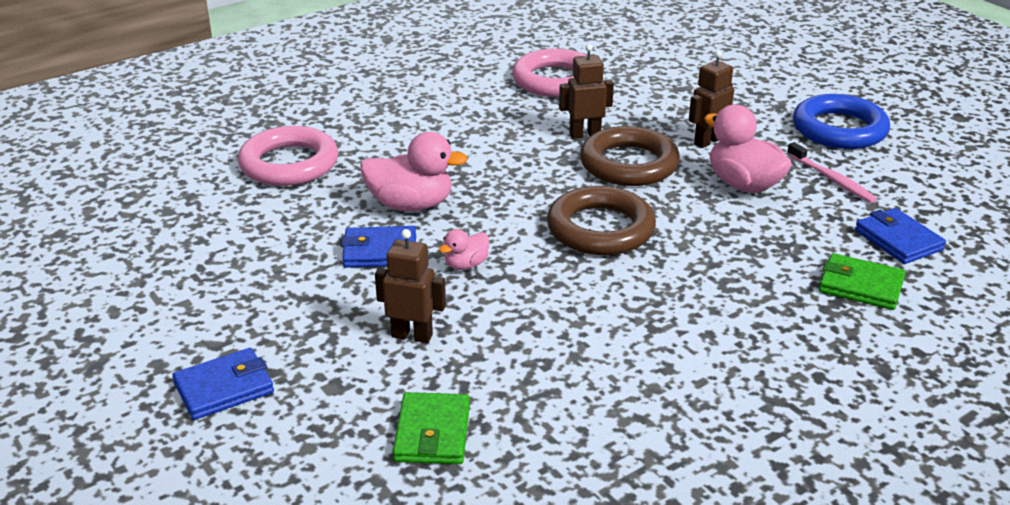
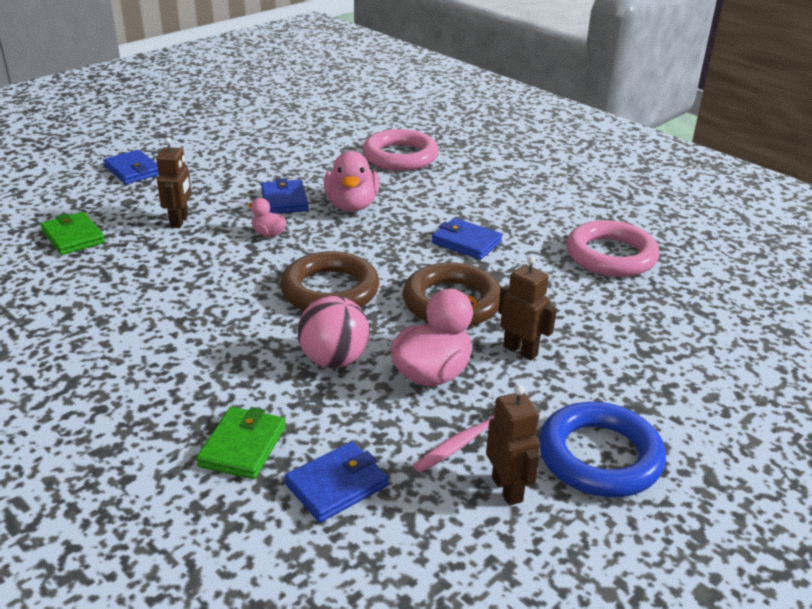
camera: 80 degrees right, 0 degrees up
(432, 433) = (73, 237): green wallet -> green wallet turned 60 degrees clockwise
(515, 145) = (466, 242): none -> blue wallet
(585, 134) = (502, 276): brown robot -> brown robot (507, 489)
(725, 232) = (334, 360): none -> pink ball

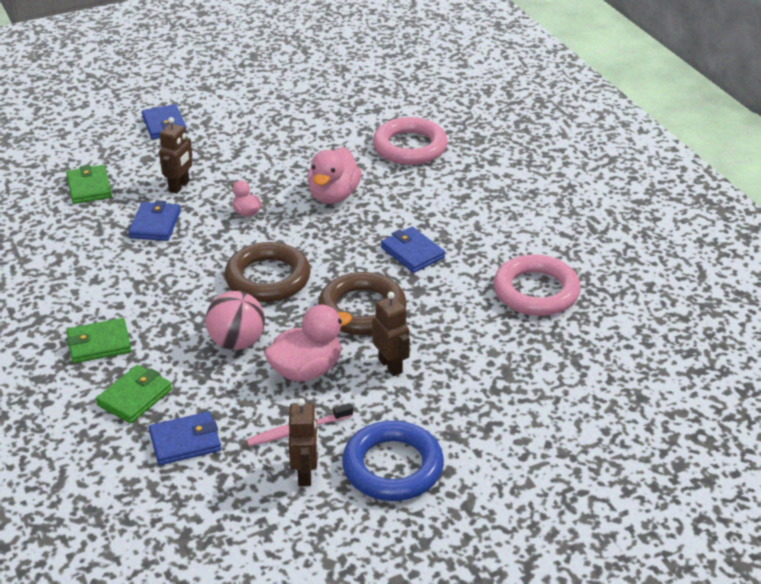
camera: 20 degrees right, 5 degrees up
(165, 394) = (99, 344): none -> green wallet
(284, 200) = (277, 179): blue wallet -> blue wallet (155, 224)

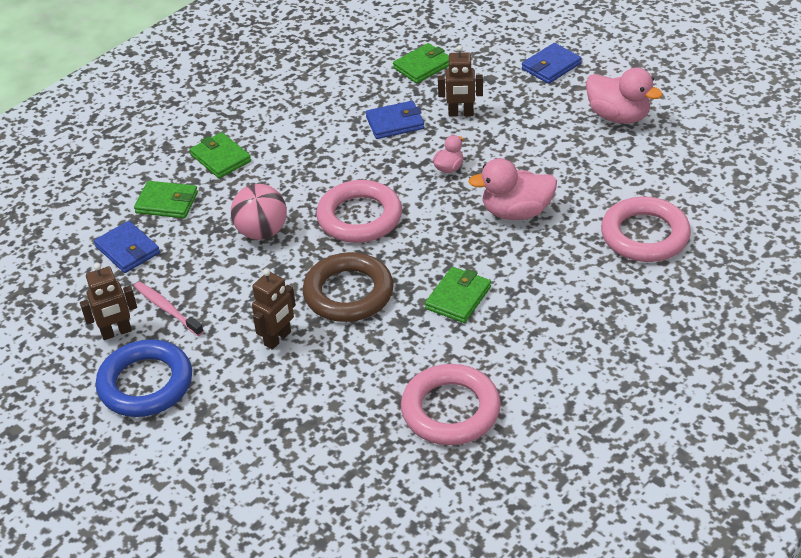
camera: 70 degrees right, 5 degrees up
(268, 278) = (359, 217): brown ring -> pink ring
(306, 370) = (245, 287): pink duck -> pink duck (618, 116)
(412, 253) = (458, 298): blue wallet -> green wallet

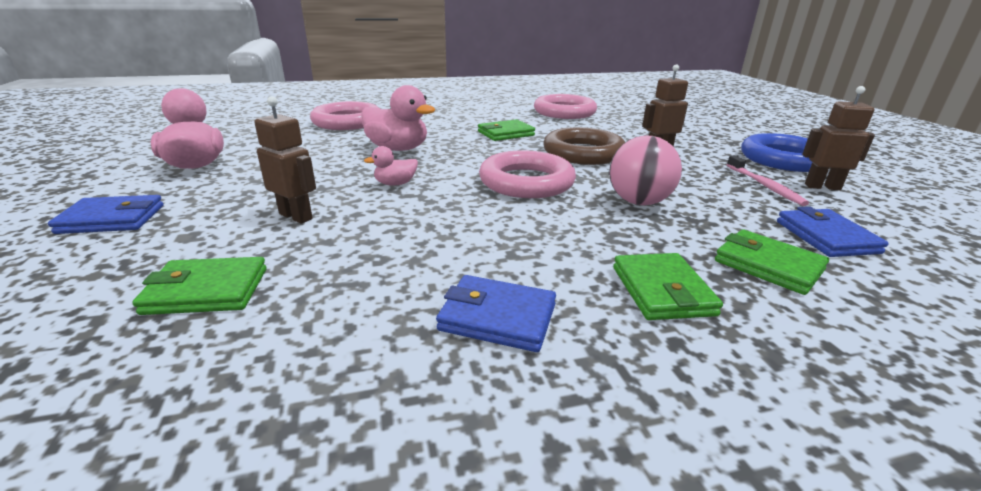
camera: 150 degrees left, 15 degrees down
(395, 123) = (376, 236): blue wallet -> blue wallet (497, 317)

